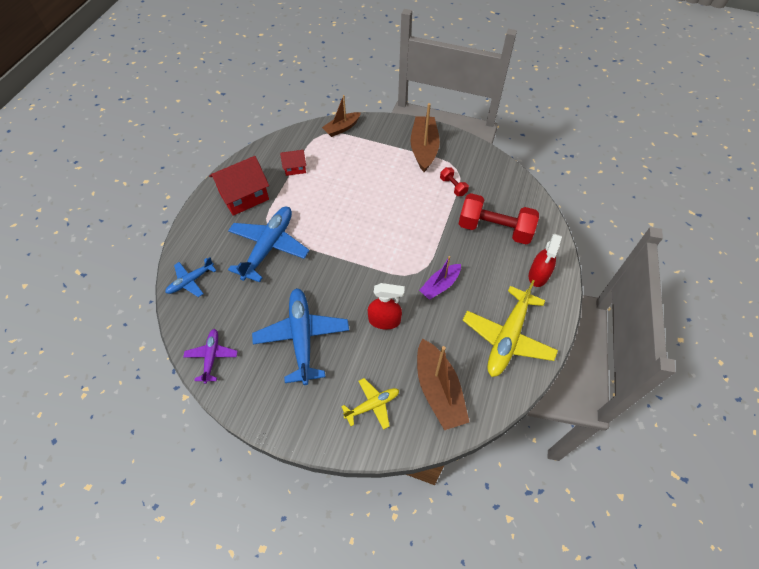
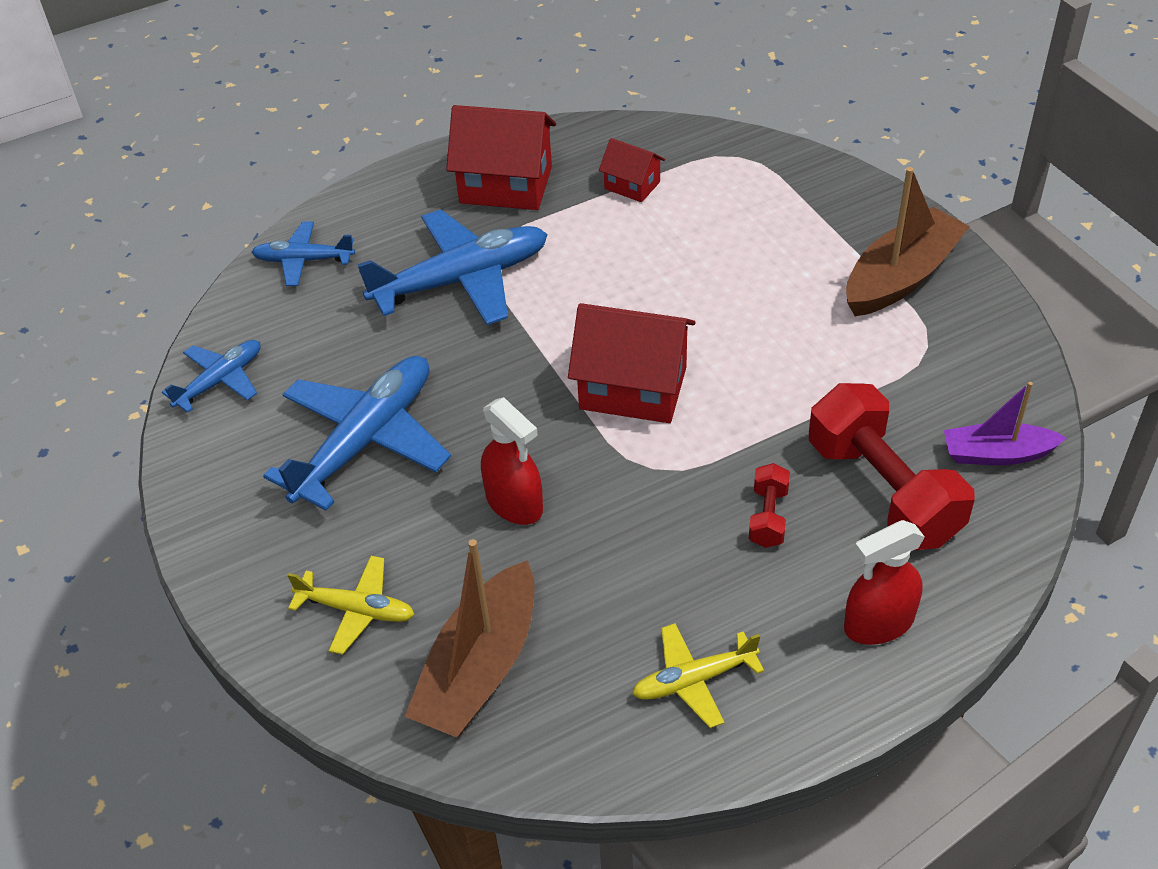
camera: 45 degrees right, 10 degrees down
(211, 357) = (220, 381): purple plane -> blue plane
(342, 128) = (783, 164): brown boat -> none
(379, 247) = (633, 388): none -> red house
(440, 285) = (669, 514): purple boat -> purple boat (997, 454)
(453, 186) = (884, 371): red dumbbell -> red dumbbell (768, 517)
(508, 337) = (694, 680): yellow plane -> yellow plane, size x0.54

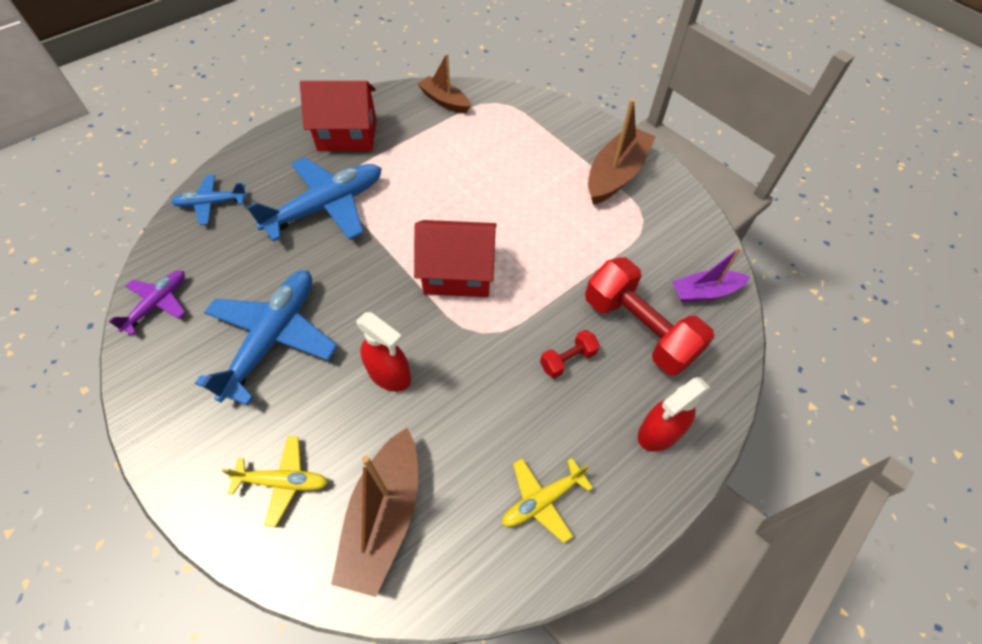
camera: 15 degrees left, 10 degrees up
(220, 381) = (157, 304): blue plane -> purple plane
(632, 185) = (432, 128): red house -> none
(658, 148) = (444, 101): none -> brown boat
(768, 517) = (568, 360): red dumbbell -> red dumbbell turned 60 degrees clockwise

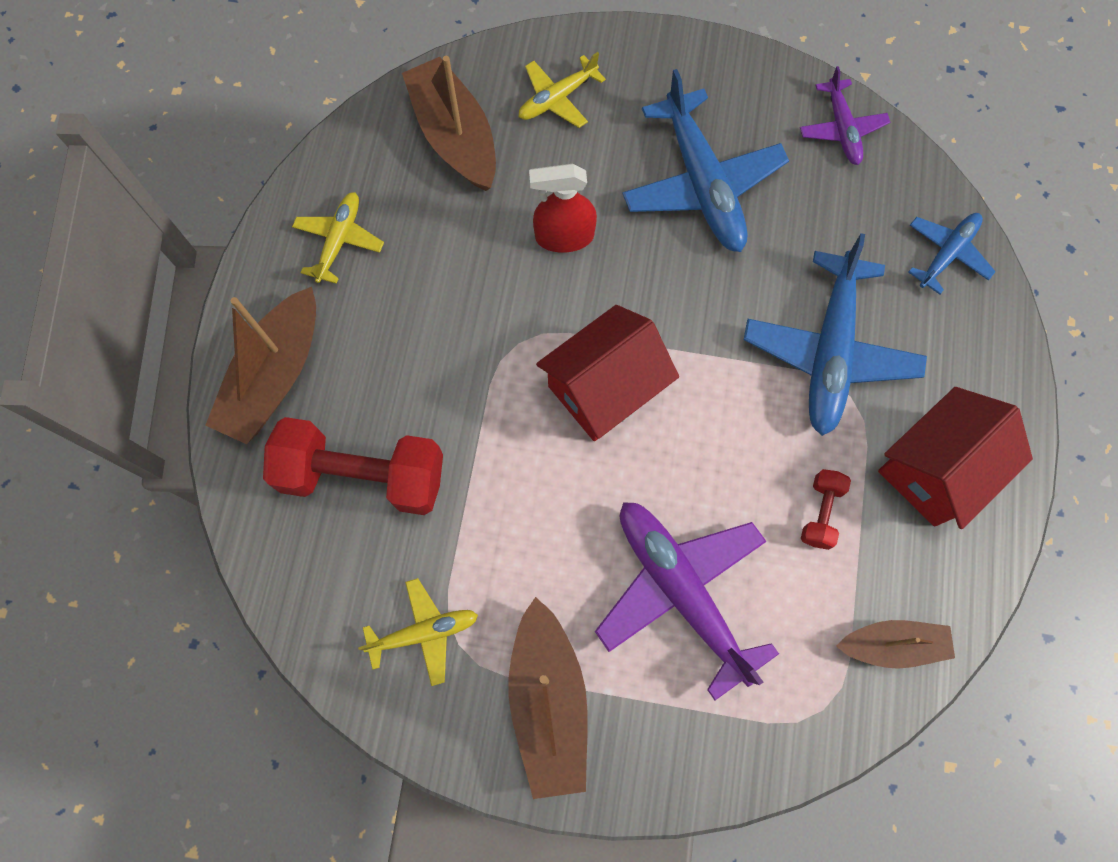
camera: 140 degrees right, 15 degrees up
(513, 170) = (681, 591): none -> purple plane
(568, 360) = (411, 381): red dumbbell -> red dumbbell (820, 512)
(658, 236) = (424, 632): none -> yellow plane
(659, 432) = (275, 376): red spray bottle -> brown boat
(705, 292) = (319, 587): purple boat -> none

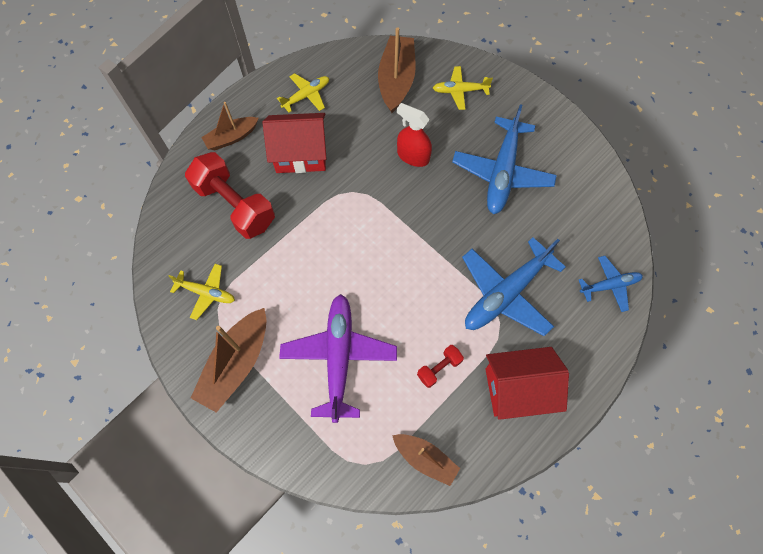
camera: 35 degrees right, 5 degrees down
(275, 376) = (231, 138): brown boat -> brown boat, size x0.63
(605, 388) = (377, 238): red house -> red house (300, 154)
(841, 129) = (599, 189): purple plane -> none

